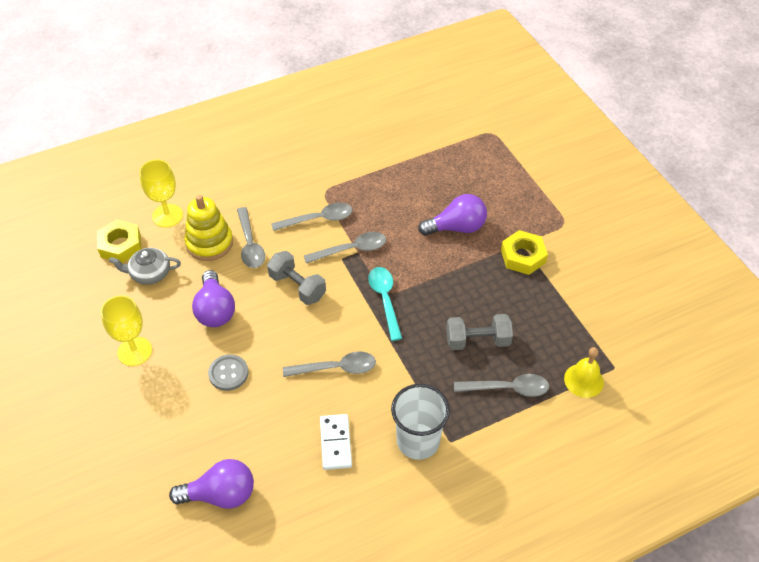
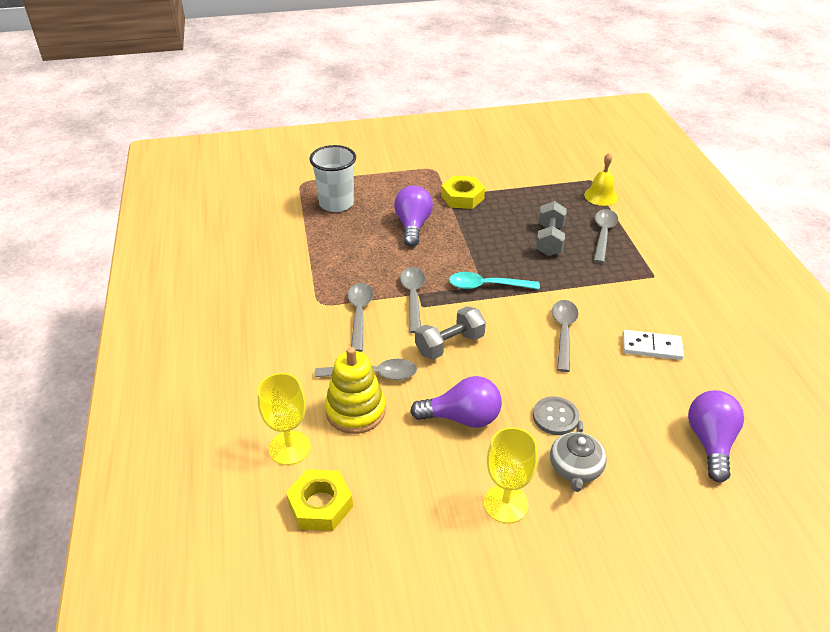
camera: 75 degrees left, 10 degrees down
(149, 273) = (383, 476): grey teapot -> grey teapot (575, 468)
(418, 441) = (653, 294): white cup -> white cup (336, 203)

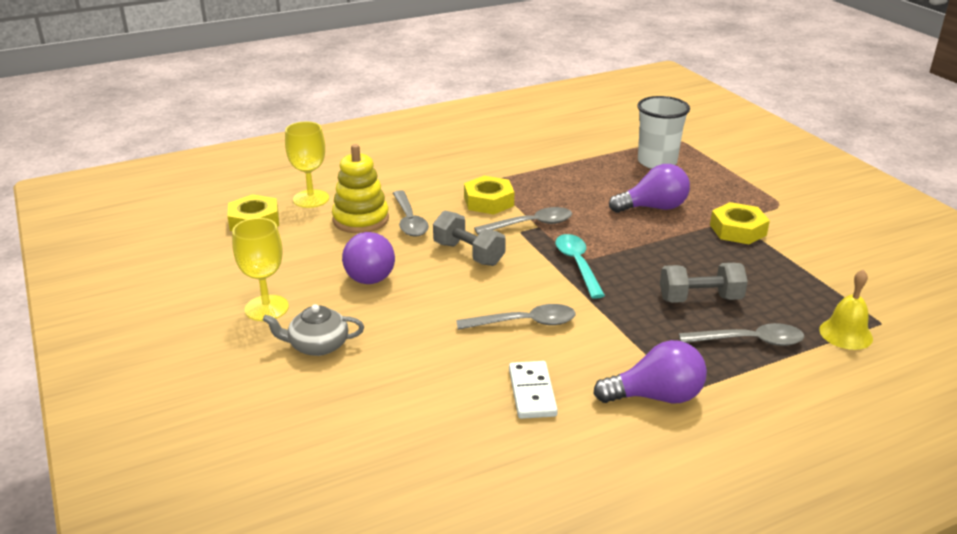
camera: 75 degrees right, 10 degrees down
(359, 314) = (488, 201): grey spoon -> yellow nut
(555, 417) = (386, 327): grey button -> none
(710, 442) = (378, 444): purple light bulb -> purple light bulb (656, 396)

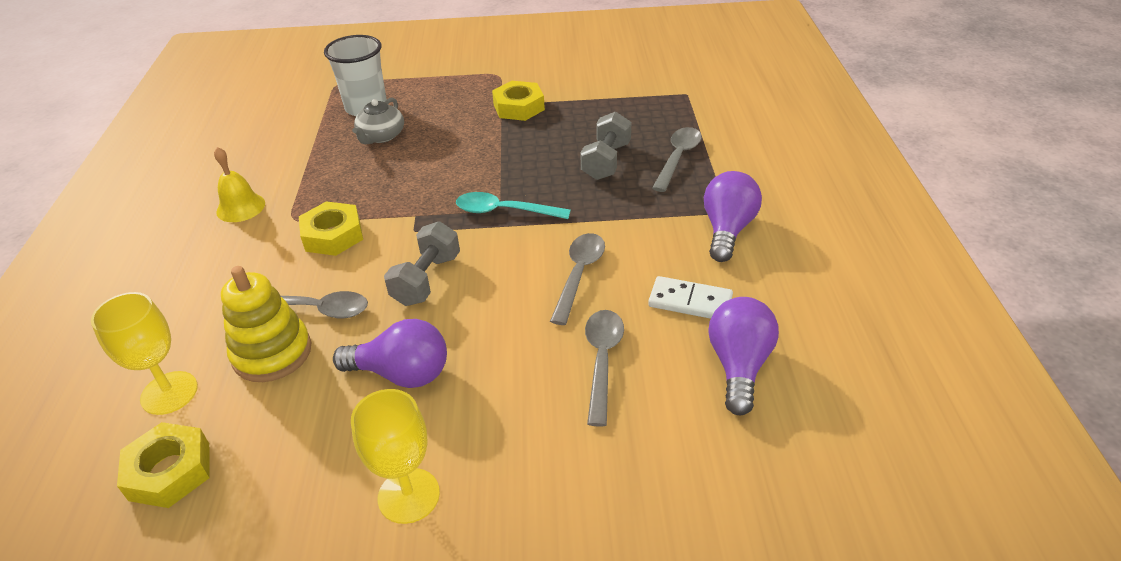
camera: 65 degrees left, 10 degrees up
(317, 345) = (523, 456): grey teapot -> grey teapot (381, 136)
(468, 254) = (426, 279): grey dumbbell -> grey dumbbell turned 45 degrees counterclockwise
(531, 224) = (407, 219): grey spoon -> grey spoon (602, 361)
(653, 208) = (444, 137): purple light bulb -> purple light bulb (738, 366)
(845, 334) = (692, 113): yellow bell -> yellow bell (240, 207)

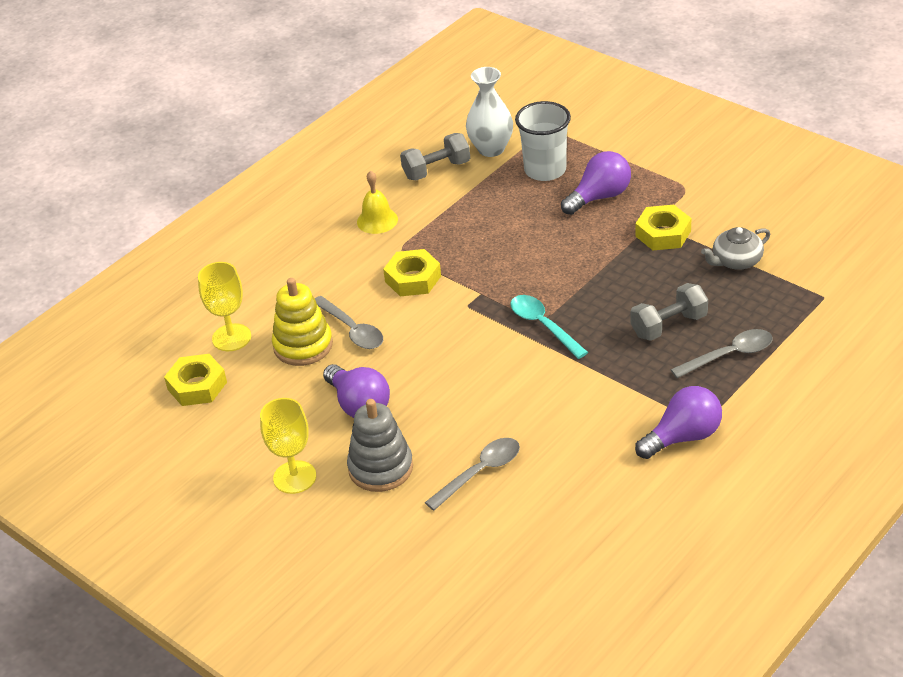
camera: 45 degrees right, 0 degrees up
(298, 113) = (491, 149): none -> white vase
(381, 136) = (528, 206): grey teapot -> grey teapot (736, 261)
(426, 279) = (436, 349): grey dumbbell -> grey dumbbell (436, 170)
(497, 421) = (380, 468): none -> grey stacking toy
(579, 274) = (536, 406): grey spoon -> none
(690, 302) = (584, 471): white domino -> none
(738, 366) = (558, 531): purple light bulb -> purple light bulb (599, 197)

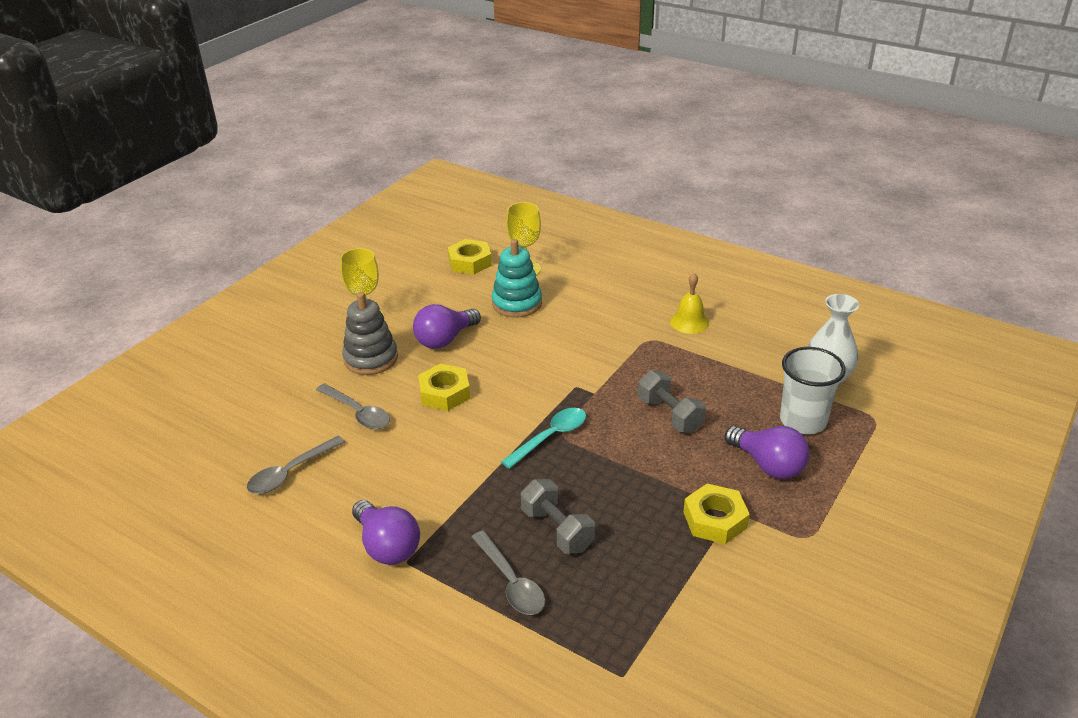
camera: 80 degrees right, 5 degrees down
(303, 345) = (517, 303): yellow stacking toy -> turquoise stacking toy
(352, 330) = (537, 325): grey spoon -> grey spoon (290, 472)
(413, 279) = (609, 351): yellow nut -> yellow nut (444, 393)
(436, 170) = (778, 348): grey dumbbell -> grey dumbbell (670, 415)
(736, 261) = (678, 586): grey teapot -> none

